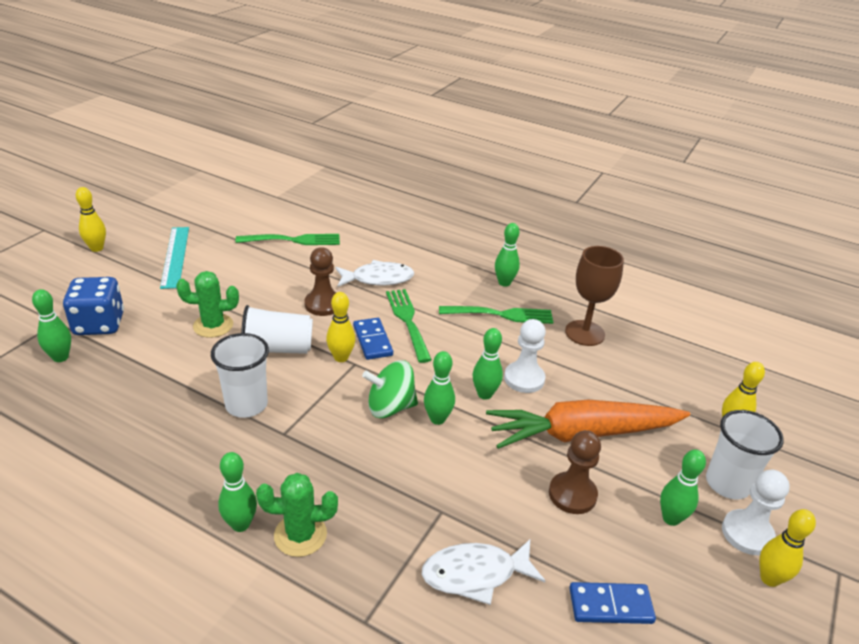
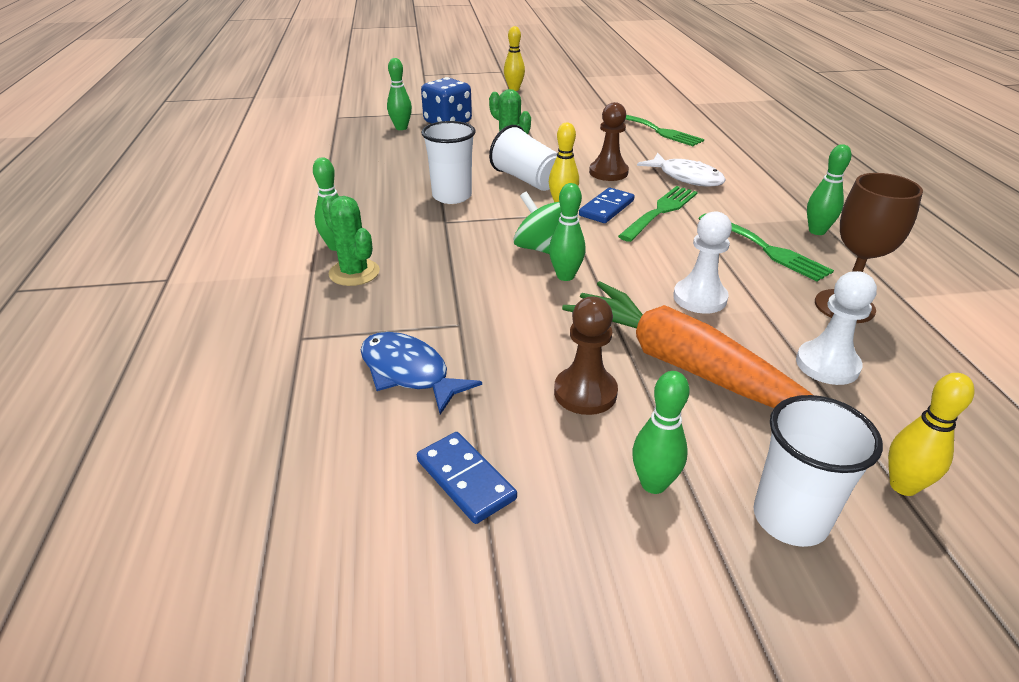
camera: 55 degrees right, 0 degrees up
(175, 256) = (554, 109): turquoise ruler -> none
(475, 574) = (409, 373): white fish -> blue fish
(484, 394) = (638, 286): green bowling pin -> none
(747, 534) = (726, 571): white pawn -> white pawn (827, 365)
(769, 578) = (674, 624): yellow bowling pin -> none

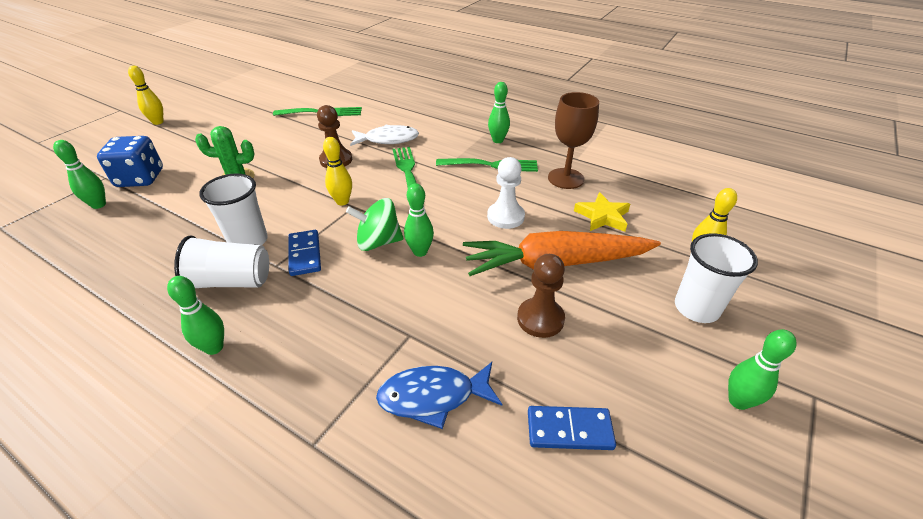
camera: 50 degrees left, 5 degrees up
(354, 273) = (268, 357): green cactus -> none
(527, 180) = (288, 195): white cup -> white cup (231, 281)
(606, 208) = (373, 187): blue domino -> blue domino (304, 254)
(653, 484) = (637, 342): green bowling pin -> green bowling pin (738, 401)
(827, 365) = (602, 216): white pawn -> yellow star

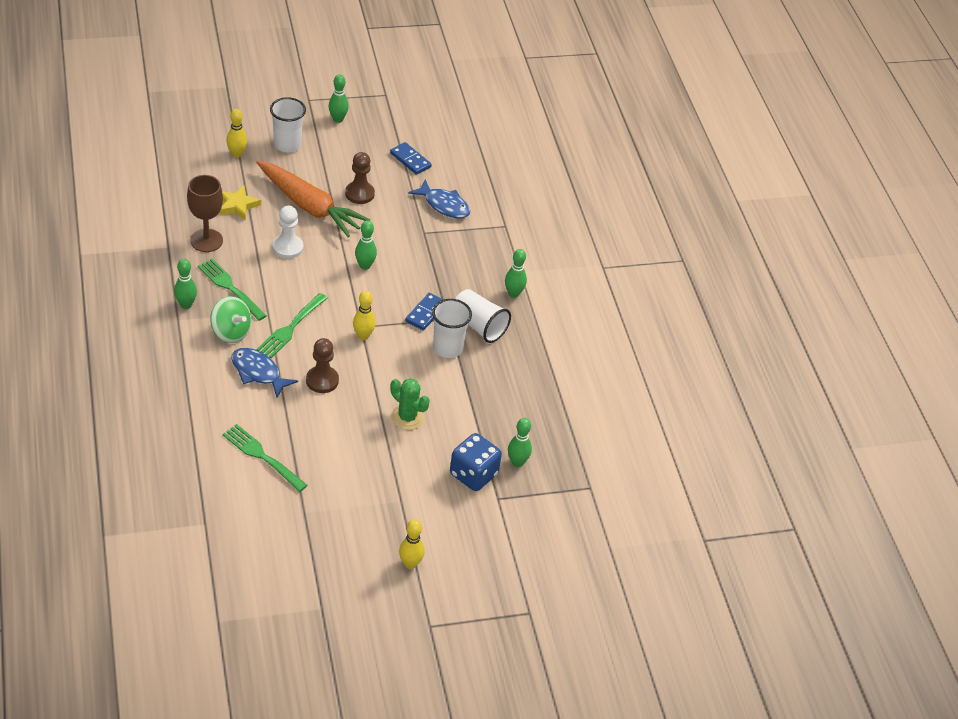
camera: 140 degrees left, 5 degrees up
(378, 242) = (378, 289): green spinning top -> green spinning top (231, 332)
(388, 139) = (258, 372): white fish -> blue fish

